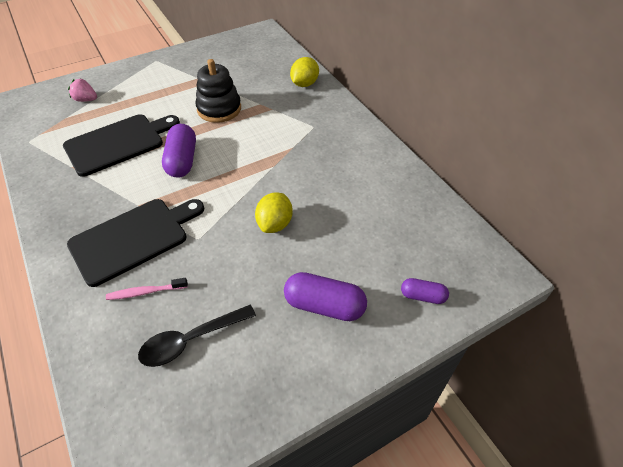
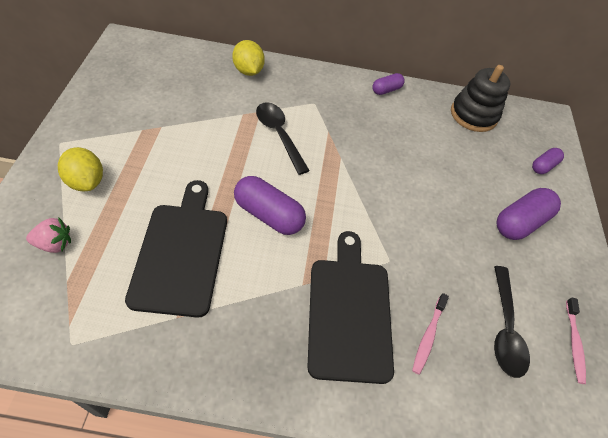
camera: 60 degrees left, 5 degrees up
(86, 100) = (55, 244): pink strawberry -> pink strawberry turned 150 degrees counterclockwise
(216, 401) = (574, 342): none -> pink toothbrush
(219, 109) = (217, 144): black stacking toy -> black stacking toy (473, 115)
(259, 128) = (279, 135): none -> black spoon
(275, 224) = (413, 199): yellow lemon -> yellow lemon (86, 181)
(381, 153) = (386, 90): none -> purple capsule

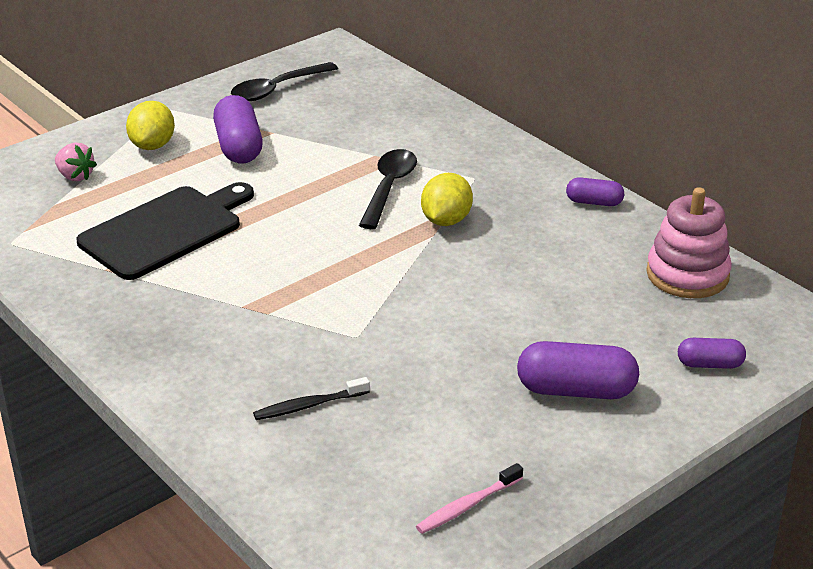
camera: 50 degrees right, 20 degrees down
(248, 71) = (436, 120): yellow lemon -> yellow lemon (446, 220)
(269, 214) = (283, 243): purple capsule -> purple capsule (239, 147)
(349, 312) = (257, 347): black cutting board -> none
(428, 335) = (309, 405): pink toothbrush -> black toothbrush
(473, 115) = (687, 275): black stacking toy -> pink stacking toy
(505, 329) = (402, 449): black spoon -> black spoon (277, 89)

